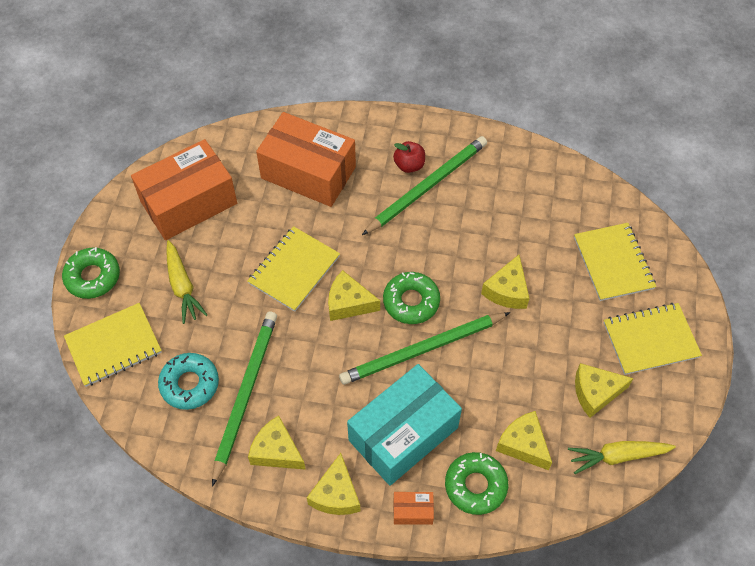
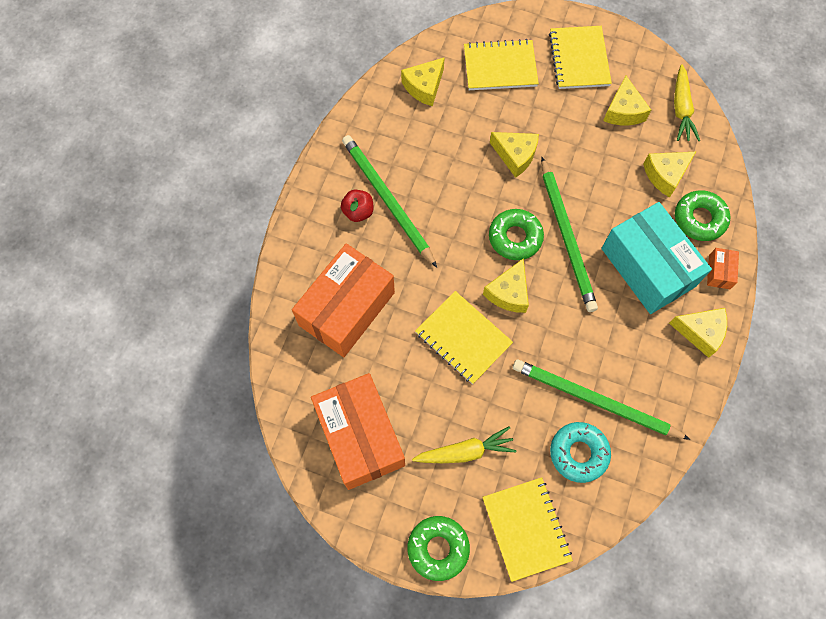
camera: 80 degrees left, 10 degrees up
(276, 451) = (655, 378): yellow cheese -> yellow cheese (424, 87)

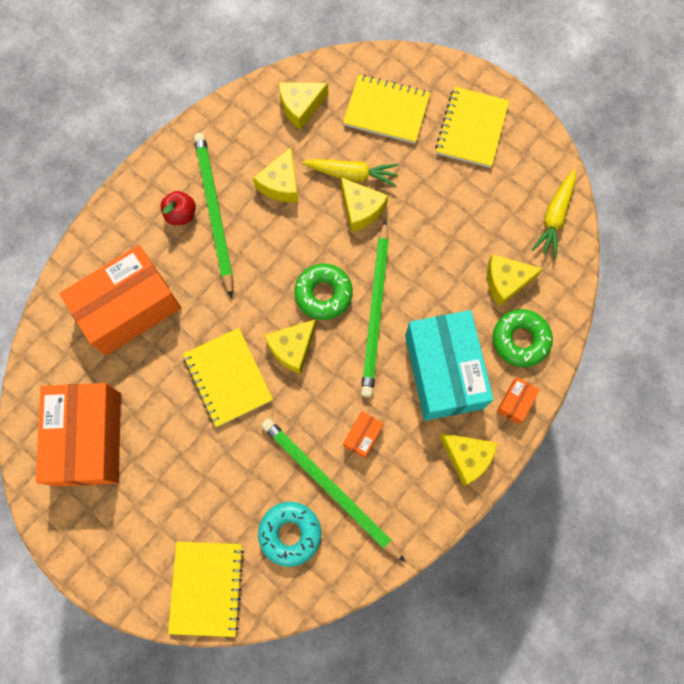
camera: 20 degrees right, 5 degrees up
(438, 548) = (115, 574): green donut -> none
(465, 451) = (181, 490): yellow carrot -> yellow carrot (352, 174)
(603, 346) = (363, 436): none -> orange box
(623, 111) = (493, 199): yellow cheese -> yellow cheese (281, 184)

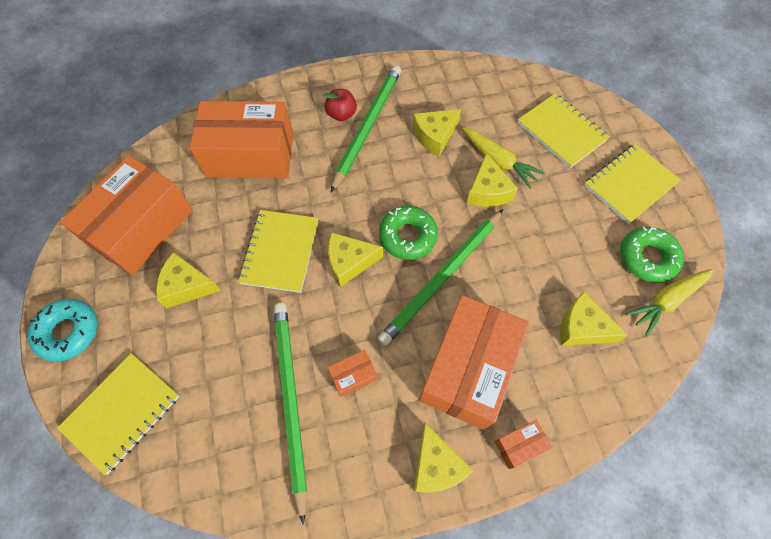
camera: 35 degrees right, 10 degrees down
(290, 533) = (226, 417): turquoise donut -> turquoise donut (68, 332)
(301, 107) = (491, 93): yellow cheese -> yellow cheese (187, 286)
(444, 371) = (468, 369): turquoise box -> orange box
(520, 340) = (562, 389): green donut -> green donut (647, 258)

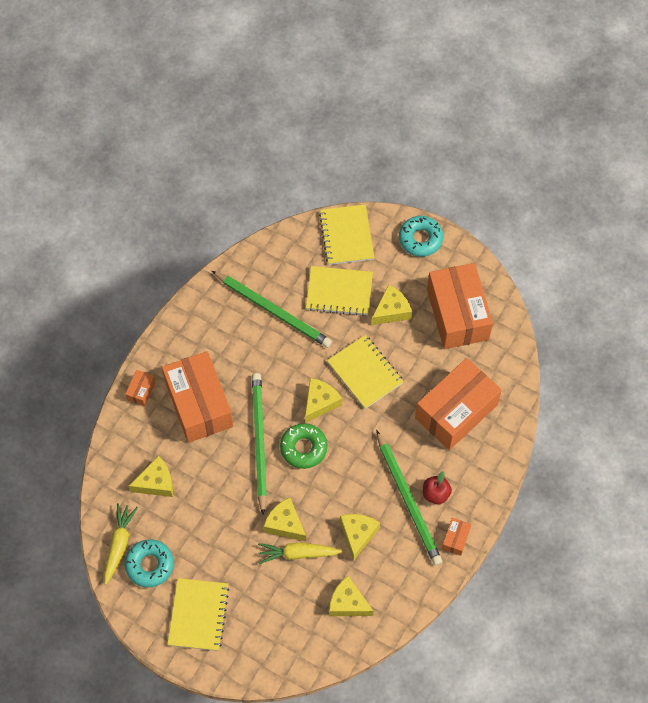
camera: 135 degrees right, 0 degrees up
(353, 375) = (254, 348): orange box -> orange box (455, 539)
(436, 465) = (174, 347): yellow cheese -> yellow cheese (348, 603)
(561, 131) = (277, 620): yellow notebook -> yellow notebook (339, 292)
(647, 258) = (149, 565): green donut -> turquoise donut

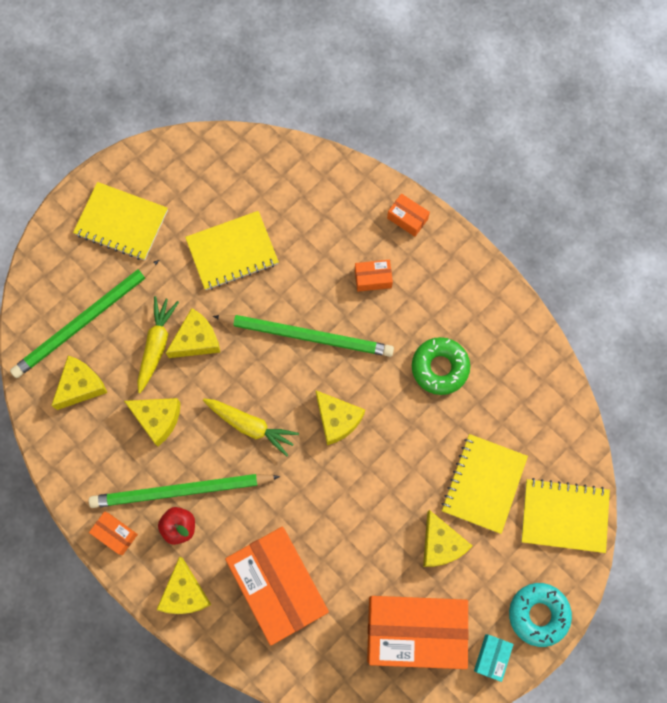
camera: 105 degrees right, 10 degrees up
(119, 544) = (227, 158): yellow carrot -> yellow carrot (250, 426)
(149, 565) = (194, 184): turquoise donut -> none
(156, 482) = (289, 211): yellow cheese -> yellow cheese (185, 593)
(199, 404) = (373, 278): orange box -> orange box, size x0.41
(273, 311) = (476, 394): green pencil -> green pencil (85, 321)
(303, 448) = (284, 385): green donut -> green donut (440, 367)
(365, 372) = (362, 485): yellow notebook -> yellow notebook (232, 252)
(459, 262) = (491, 657): none -> turquoise box

